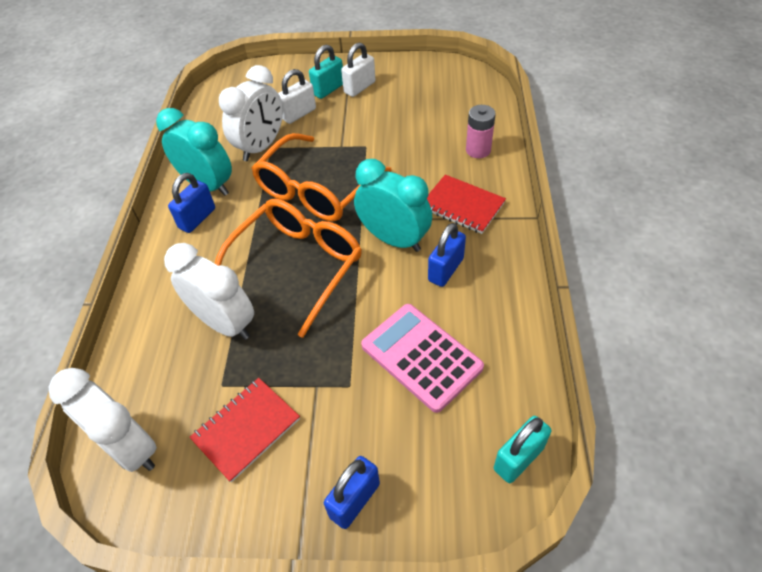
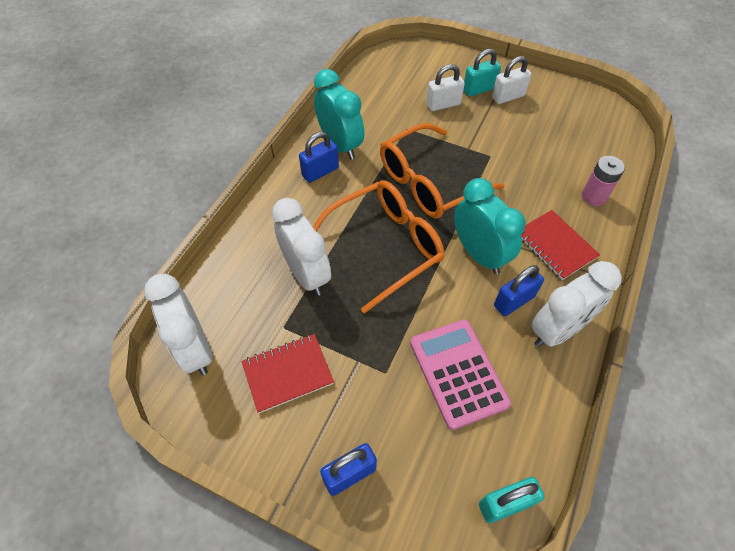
camera: 20 degrees right, 5 degrees up
(261, 147) = (398, 125): white clock -> white clock (557, 330)

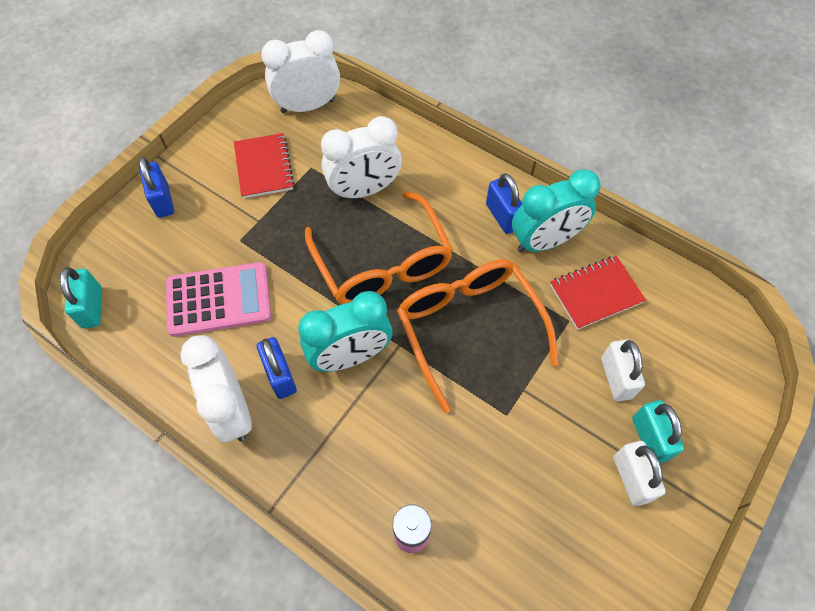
camera: 100 degrees right, 5 degrees up
(555, 246) = (342, 449): red notebook -> red notebook (595, 293)

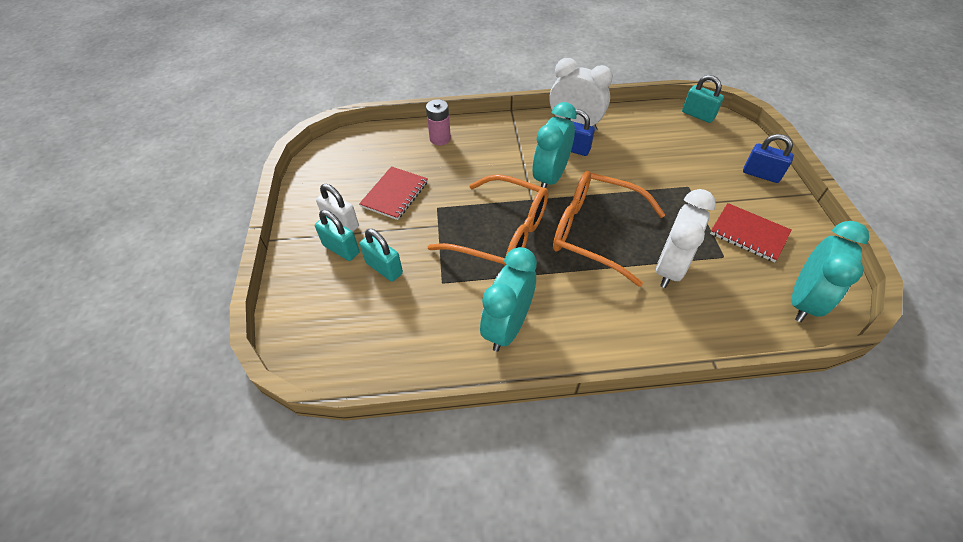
camera: 140 degrees right, 10 degrees down
(219, 300) = (650, 155): pink calculator -> none
(308, 106) = (802, 300): white clock -> turquoise clock
(502, 216) = (557, 323): blue padlock -> none
(595, 293) = (437, 314): red notebook -> red notebook (395, 194)
(616, 378) = (384, 268): white padlock -> turquoise padlock

